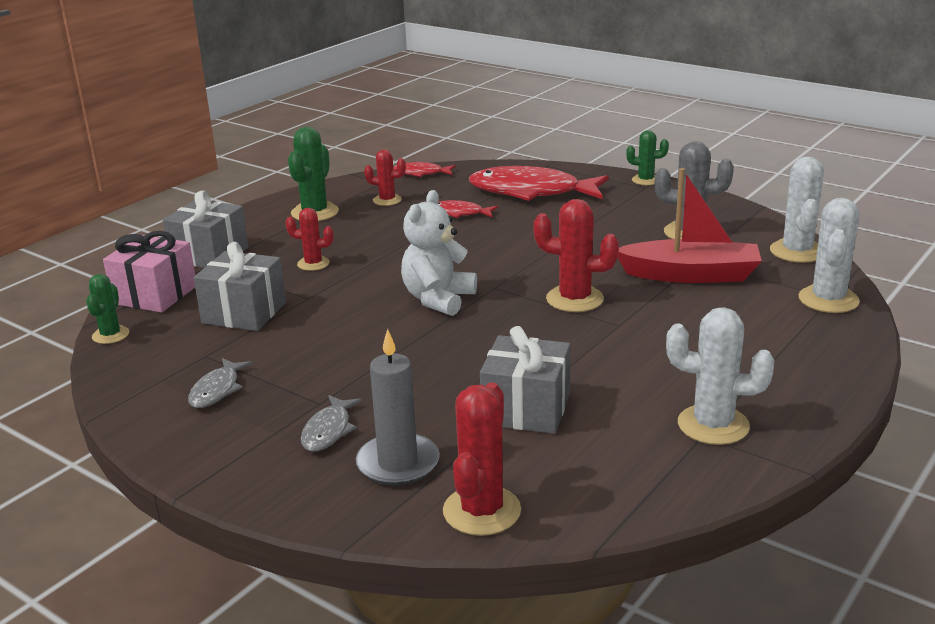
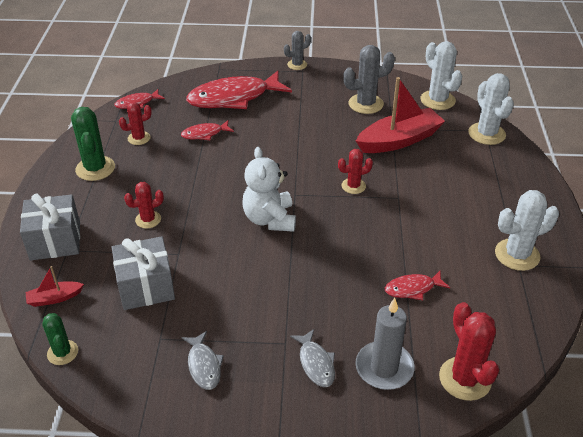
camera: 35 degrees left, 15 degrees up
(155, 295) = (55, 298): pink gift -> red boat
(526, 409) = (412, 289): grey gift -> red fish
(574, 299) = (353, 186): red cactus -> red cactus, size x0.61
(645, 180) = (297, 65): green cactus -> grey cactus

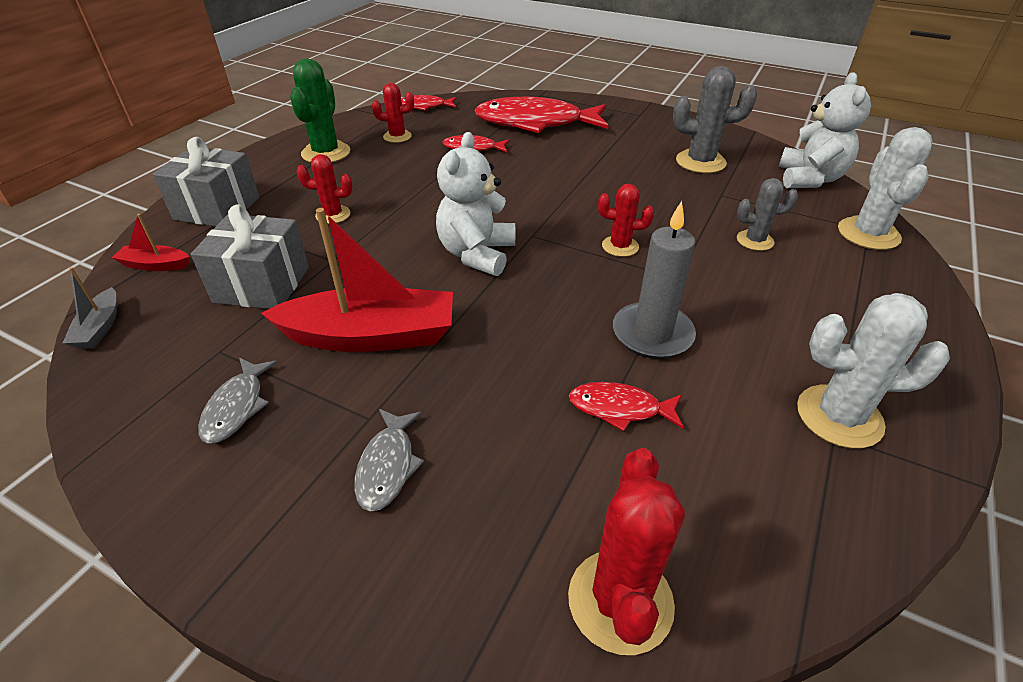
camera: 25 degrees right, 0 degrees up
(62, 352) = (100, 327): green cactus -> grey boat
(297, 65) = (637, 108): grey cactus -> grey cactus (754, 240)
(384, 368) = (488, 518): grey candle -> grey candle (652, 334)
(399, 140) = (723, 210): red boat -> red boat (370, 336)
(437, 100) = (809, 179): white cactus -> white teddy bear

